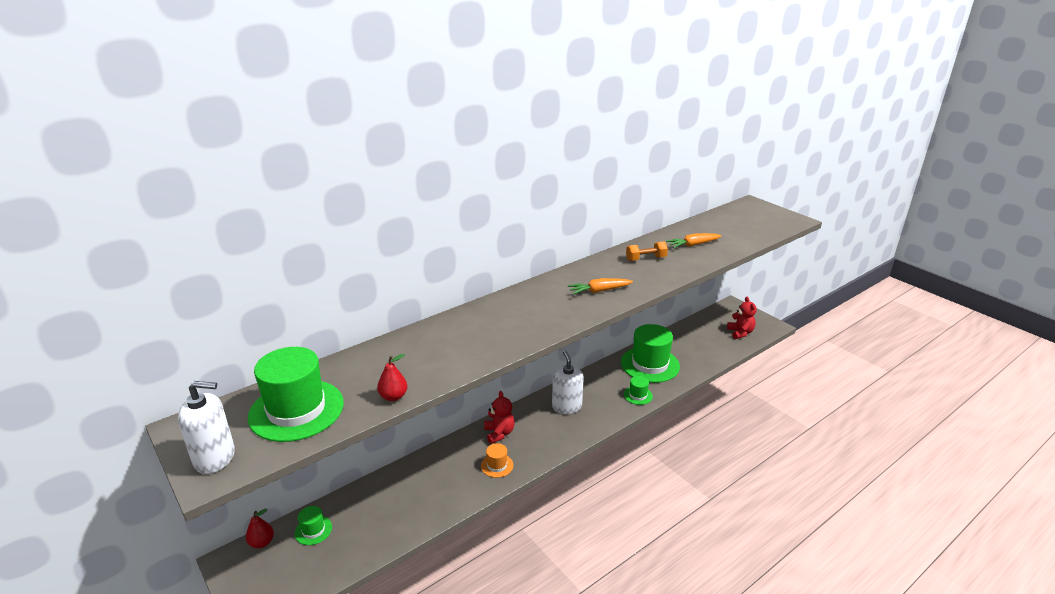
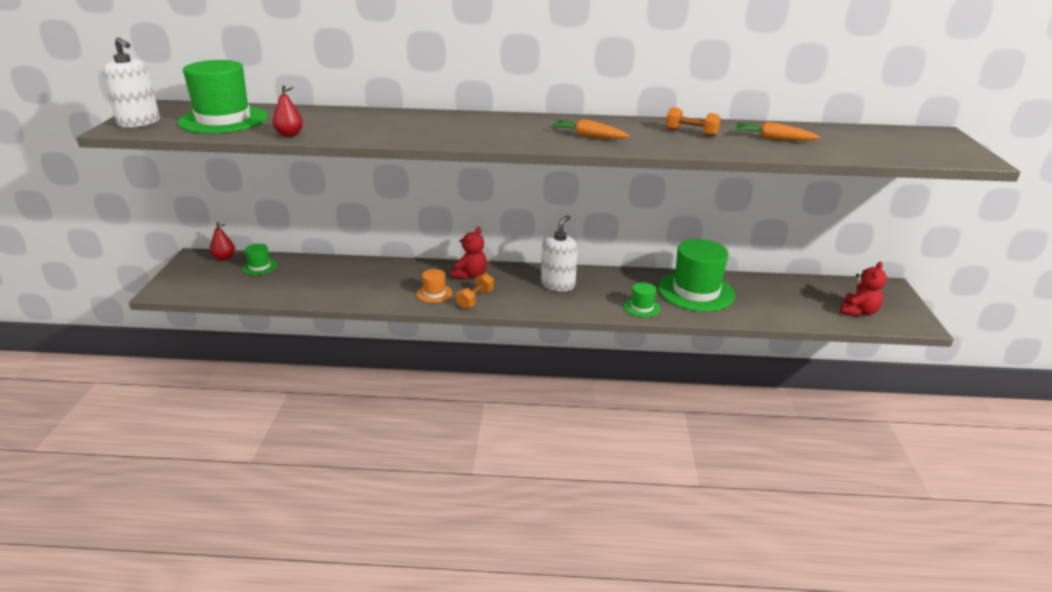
camera: 40 degrees right, 0 degrees up
(532, 452) = (475, 299): none -> orange dumbbell

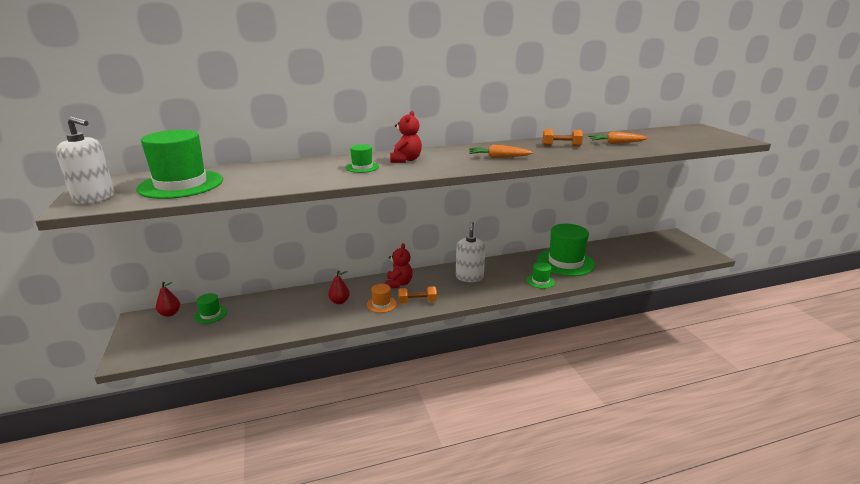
camera: 20 degrees left, 5 degrees down
(289, 135) = (259, 188): red pear -> red pear (339, 301)
(417, 126) = (362, 167): none -> green hat
(475, 299) = (417, 302): orange dumbbell -> orange dumbbell turned 75 degrees clockwise
(858, 312) = (671, 255): red teddy bear -> red teddy bear (406, 160)

